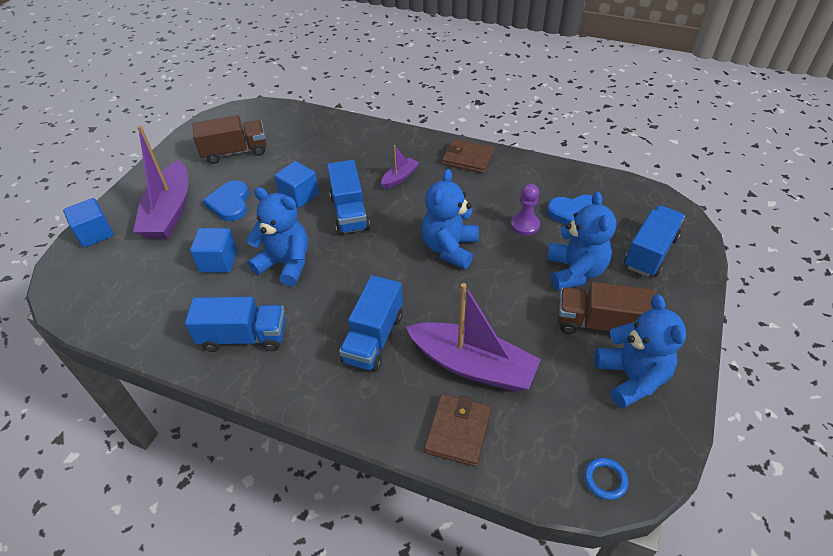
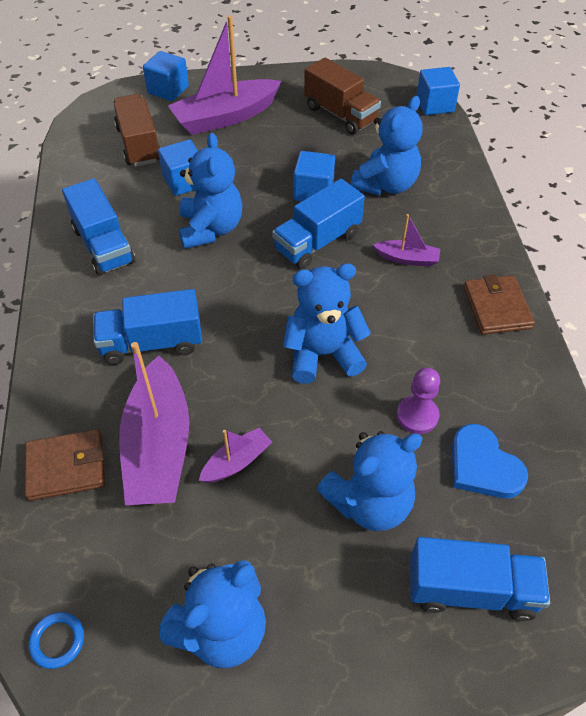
camera: 60 degrees right, 5 degrees up
(230, 203) = (265, 149): blue heart -> none
(274, 108) = (434, 105): none -> blue cube
(326, 160) = (386, 185): none -> blue teddy bear
(510, 325) = (237, 462): none -> purple boat
(599, 324) = (292, 562): brown truck -> brown truck (139, 145)

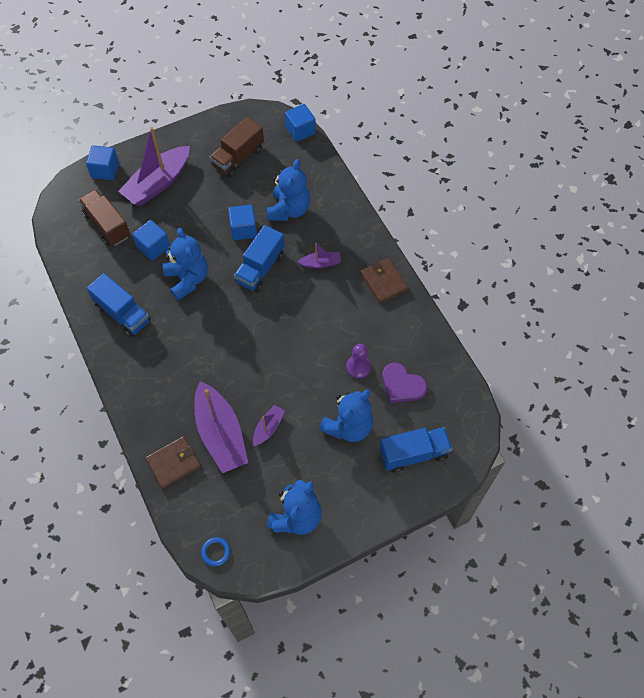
camera: 20 degrees left, 10 degrees up
(152, 343) = (187, 372): blue truck -> none
(323, 354) = (292, 346): blue teddy bear -> none
(340, 114) = (238, 157): brown truck -> brown truck turned 105 degrees clockwise
(483, 466) = (402, 385): blue heart -> purple heart

